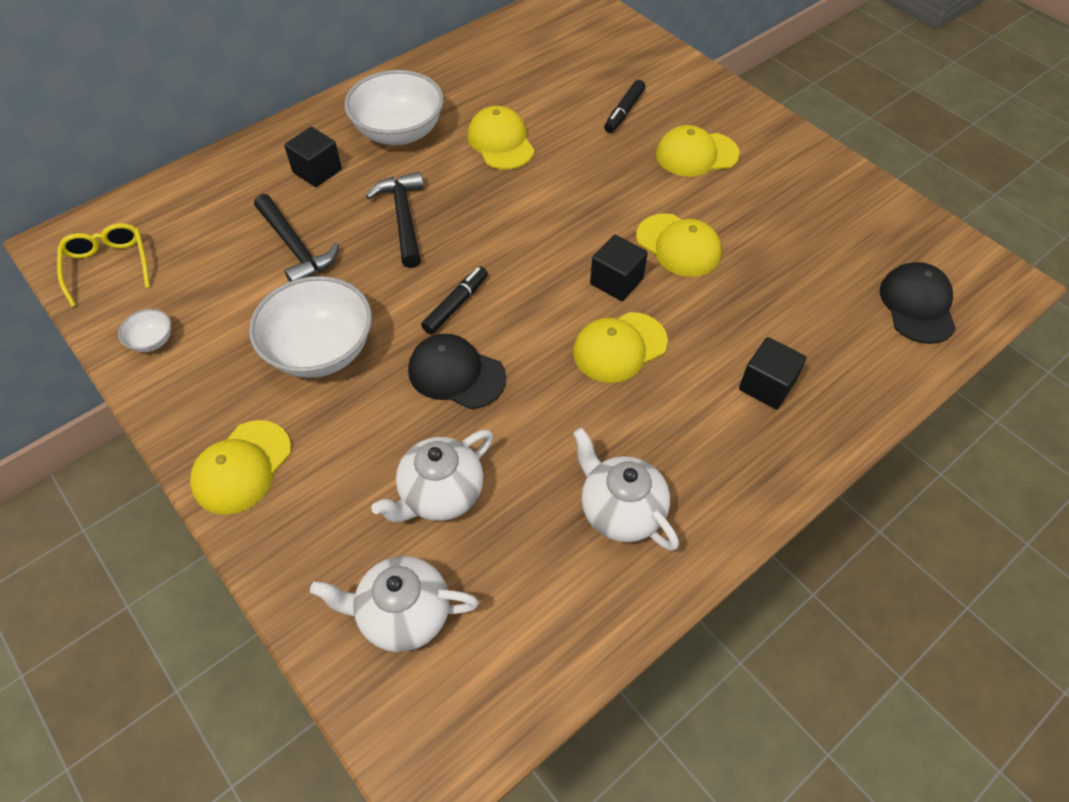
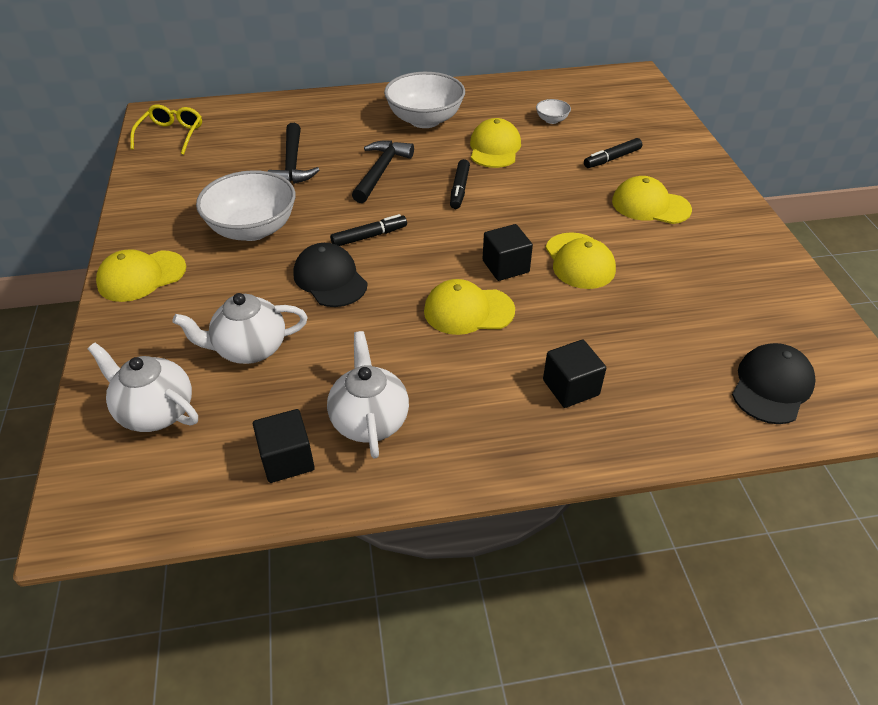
camera: 30 degrees right, 10 degrees down
(152, 341) = (157, 184): white bowl -> white bowl (551, 120)
(317, 171) = (348, 125): black cube -> black cube (287, 459)
(503, 208) = (459, 189): none -> black marker

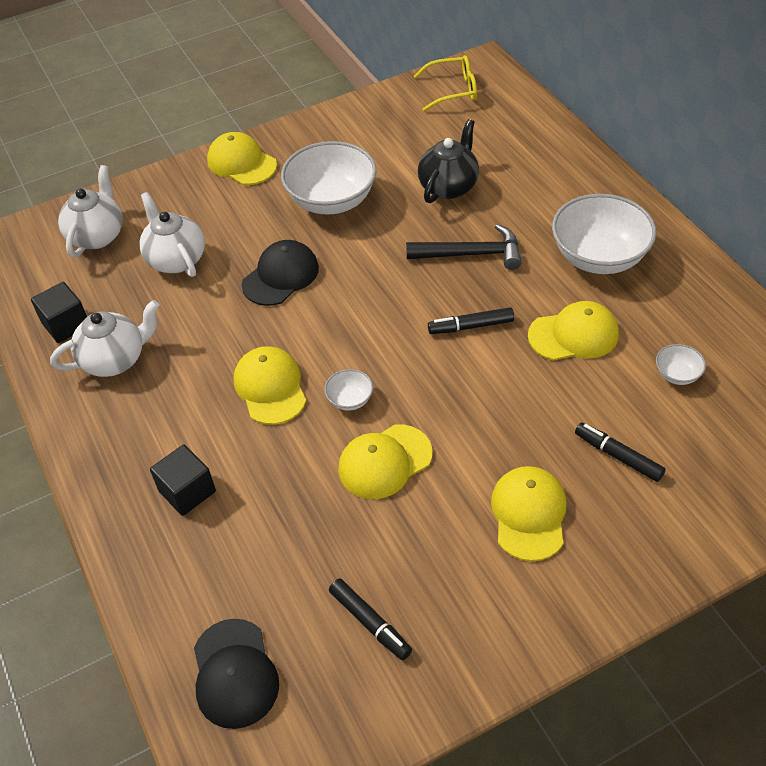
camera: 75 degrees right, 5 degrees up
(292, 164) = (449, 186): black hammer -> black teapot
(369, 236) = (355, 281): black marker -> black marker (370, 623)
(505, 266) = (350, 399): black cube -> white bowl
(771, 386) = (234, 673): black cap -> black cap turned 60 degrees clockwise

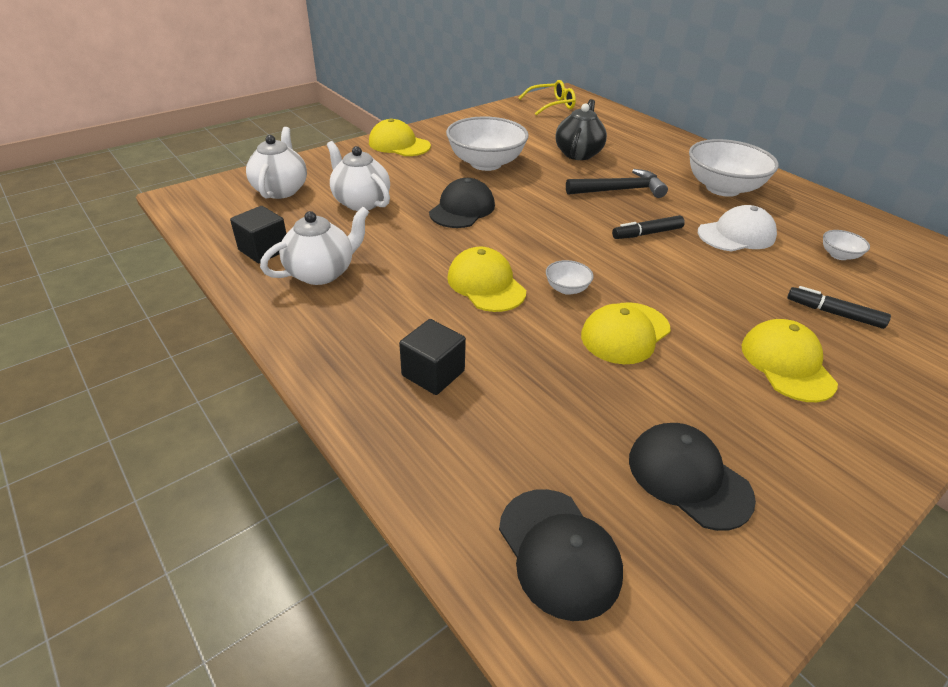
camera: 15 degrees left, 10 degrees down
(370, 623) = (688, 477): black marker -> black cap
(573, 335) = (736, 235): yellow cap -> white cap

